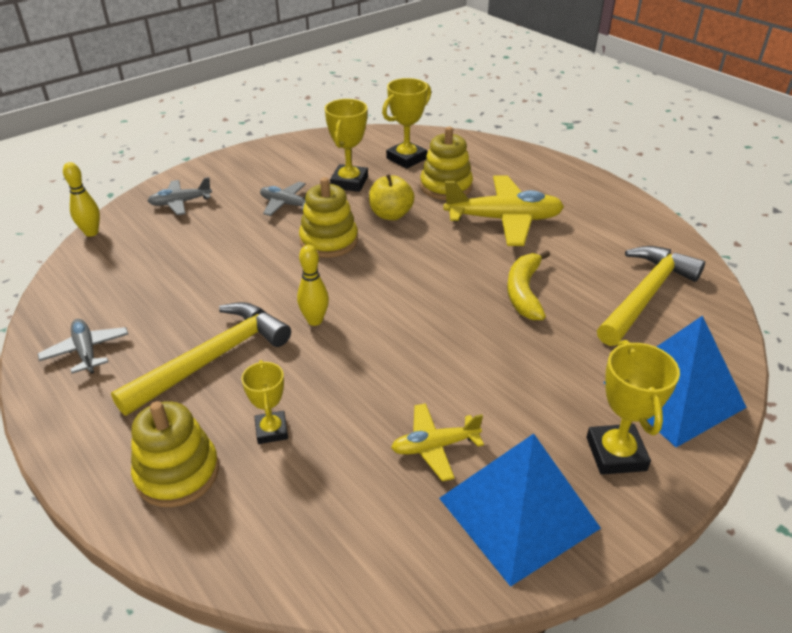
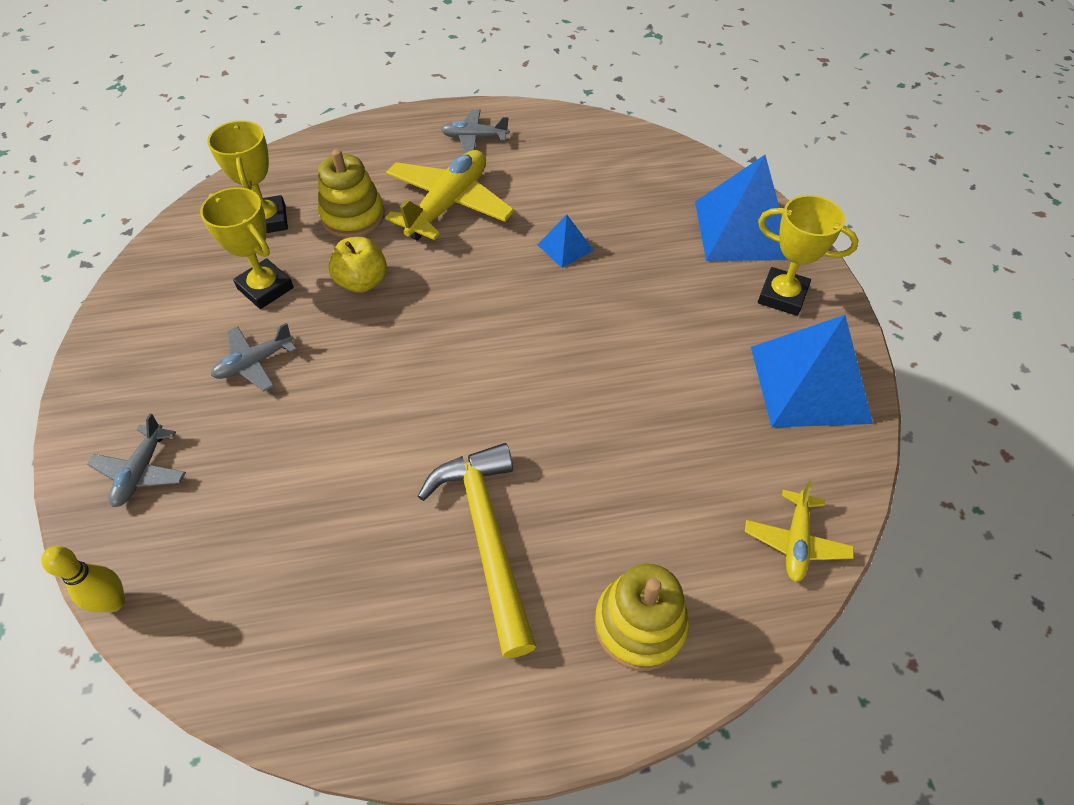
camera: 60 degrees left, 15 degrees up
(86, 351) = (382, 670): grey plane -> grey plane (474, 138)
(271, 430) = (627, 520): yellow trophy -> none
(315, 320) = (490, 421): yellow bowling pin -> none
(329, 241) = (363, 354): yellow stacking toy -> none
(435, 446) = (715, 403): yellow plane -> yellow plane (795, 541)
(524, 292) = (565, 247): yellow banana -> blue pyramid
(646, 295) = (625, 178): yellow hammer -> none

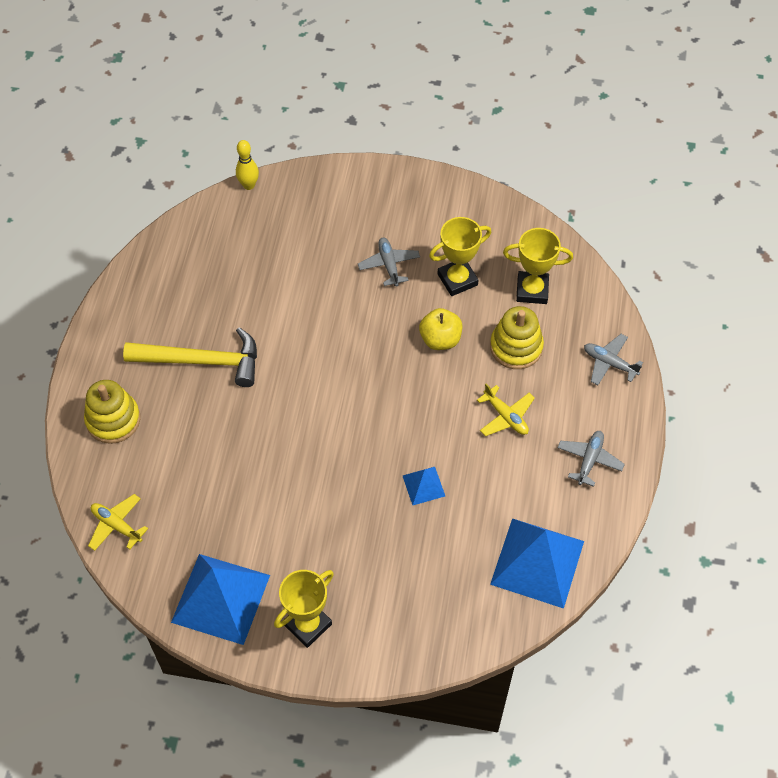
camera: 110 degrees right, 5 degrees up
(141, 471) = (328, 201): grey plane -> grey plane (609, 363)
(448, 204) = (506, 416): yellow plane -> yellow plane, size x0.55
(742, 229) = (391, 631): blue pyramid -> blue pyramid (537, 562)

